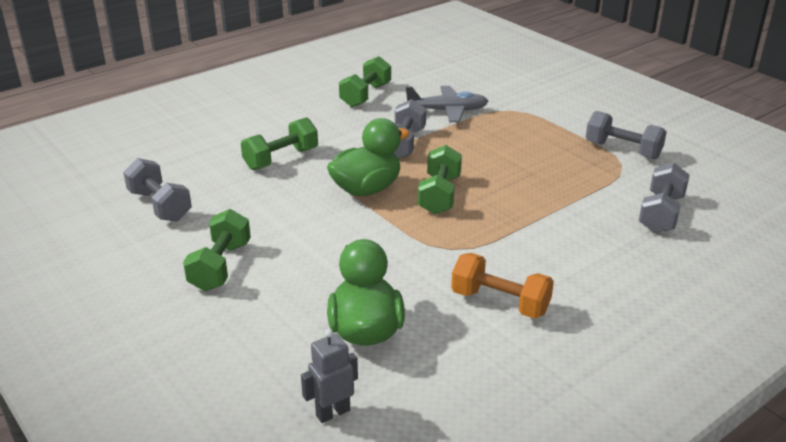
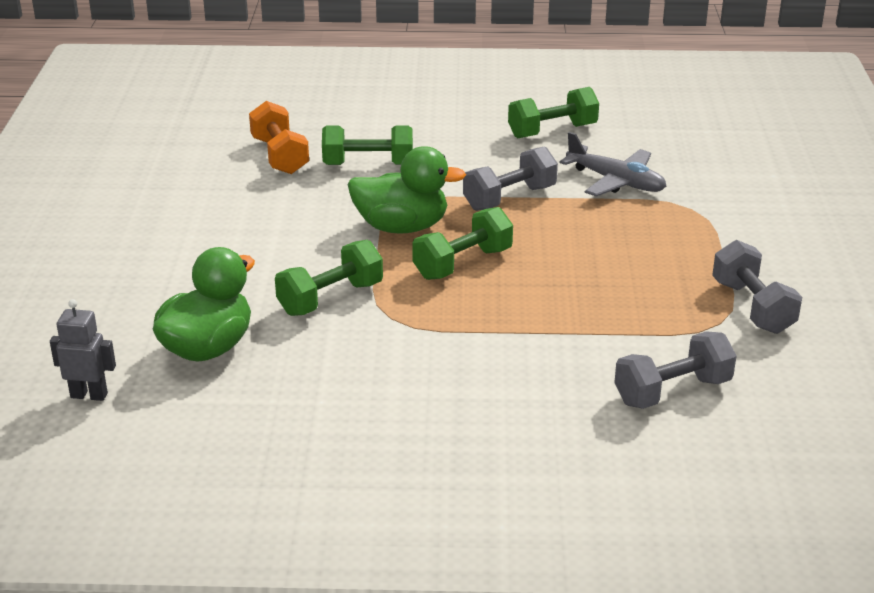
camera: 40 degrees right, 0 degrees up
(160, 206) = (205, 165): grey dumbbell -> none
(220, 266) = (177, 239): green dumbbell -> green dumbbell (330, 298)
(500, 302) = (356, 386): orange dumbbell -> orange dumbbell (280, 156)

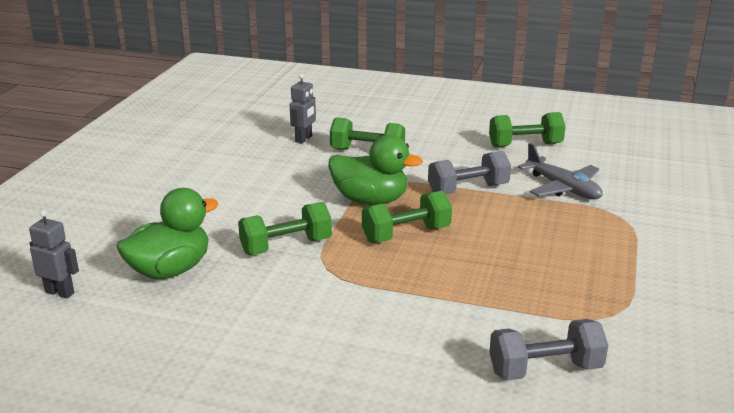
camera: 15 degrees right, 5 degrees down
(280, 156) = (304, 139): orange dumbbell -> grey robot
(752, 307) = (648, 306): grey dumbbell -> none

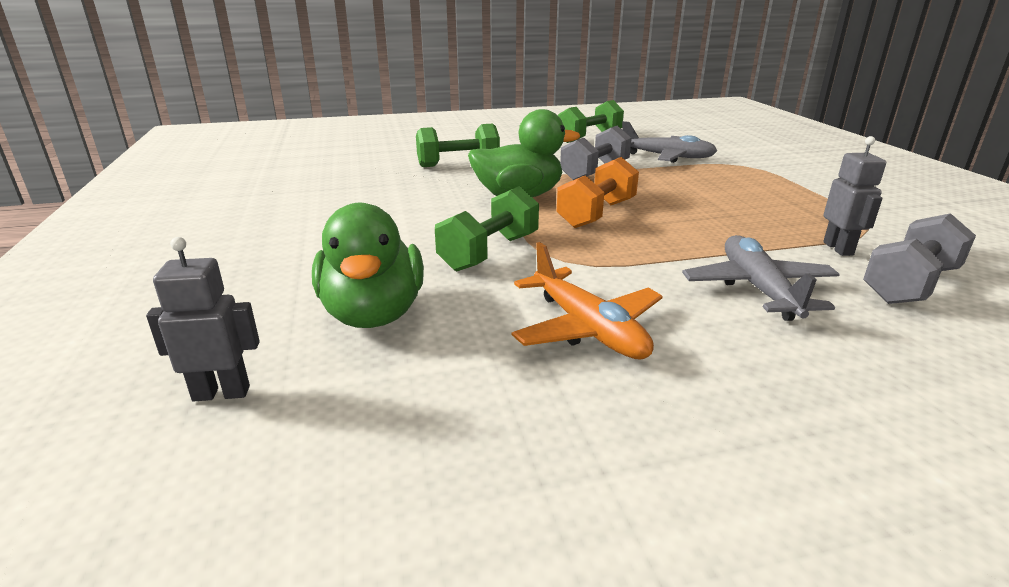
camera: 30 degrees left, 0 degrees up
(170, 270) = (373, 314): green duck -> green duck turned 150 degrees clockwise
(273, 321) = (587, 329): none -> orange plane
(304, 139) = (377, 166): grey robot -> grey robot (838, 248)
(406, 234) = (596, 214): green dumbbell -> orange dumbbell
(424, 333) = (758, 289): none -> grey plane

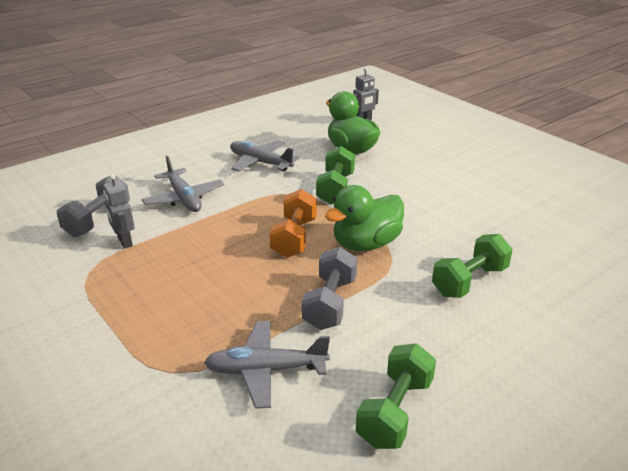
camera: 155 degrees right, 5 degrees up
(587, 329) = (260, 162): orange plane -> grey plane

